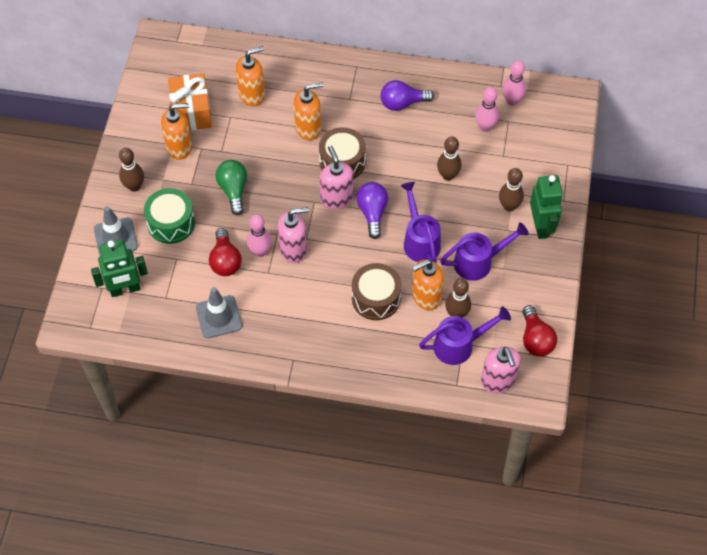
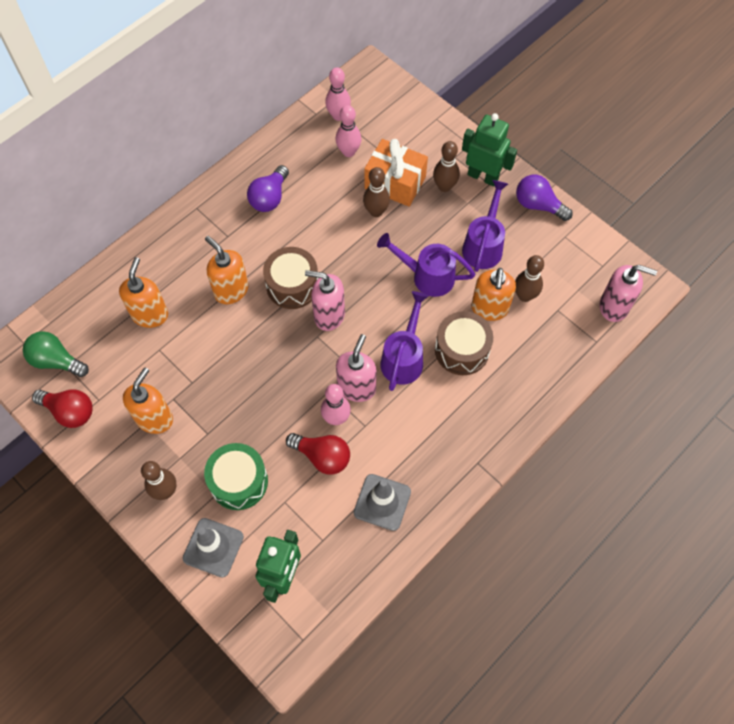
camera: 55 degrees left, 5 degrees up
(191, 112) = (122, 381): orange gift -> orange gift (395, 183)
(233, 190) = (247, 399): green light bulb -> green light bulb (56, 361)
(308, 128) = (231, 290): orange soap dispenser -> orange soap dispenser turned 60 degrees counterclockwise
(372, 213) = (368, 296): purple light bulb -> purple light bulb (538, 205)
(459, 345) = (558, 314): purple watering can -> purple watering can (404, 358)
(535, 339) = (592, 252): red light bulb -> red light bulb (70, 412)

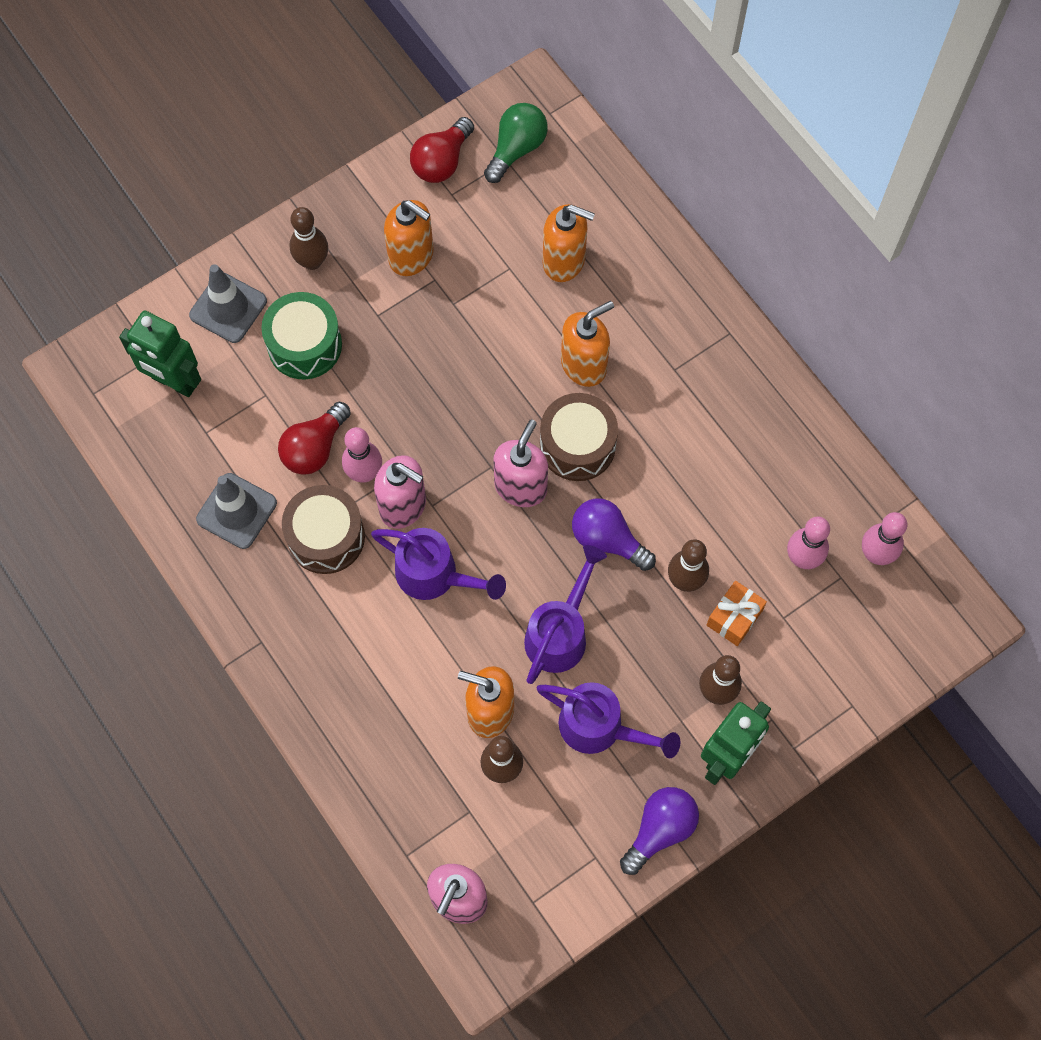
camera: 100 degrees right, 5 degrees up
(269, 197) = (733, 433): purple light bulb -> purple light bulb (607, 540)
(395, 183) = (734, 617): orange gift -> orange gift, size x0.59
(462, 350) = (431, 657): brown drum -> brown drum (326, 537)

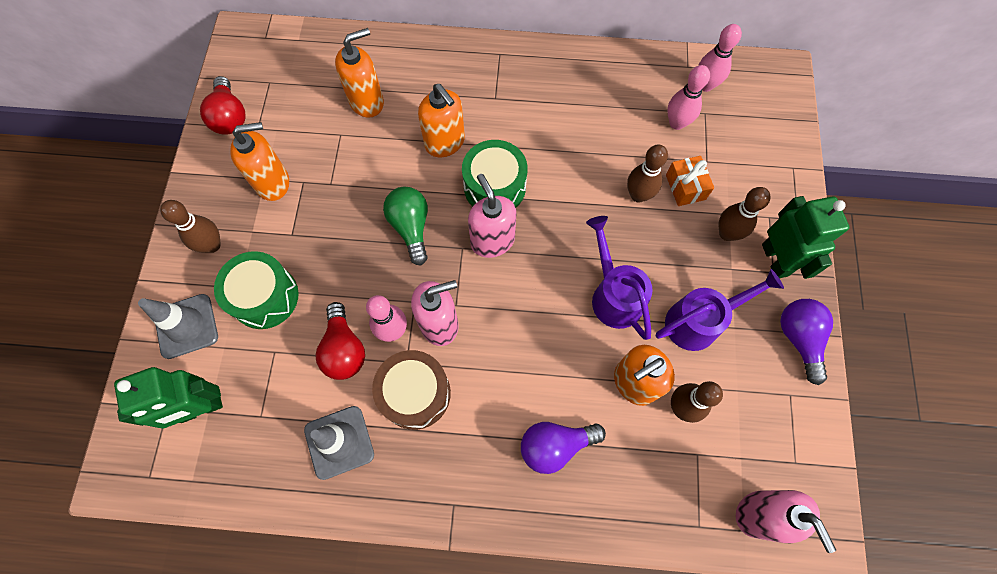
camera: 50 degrees left, 0 degrees up
(435, 575) = (507, 342): purple watering can -> none
(516, 149) = (268, 71): green light bulb -> green light bulb (411, 227)
(577, 445) = (494, 187): brown drum -> green drum
(584, 365) = (445, 143): orange soap dispenser -> orange soap dispenser turned 135 degrees clockwise
(607, 540) = (573, 218): purple light bulb -> purple light bulb (555, 445)

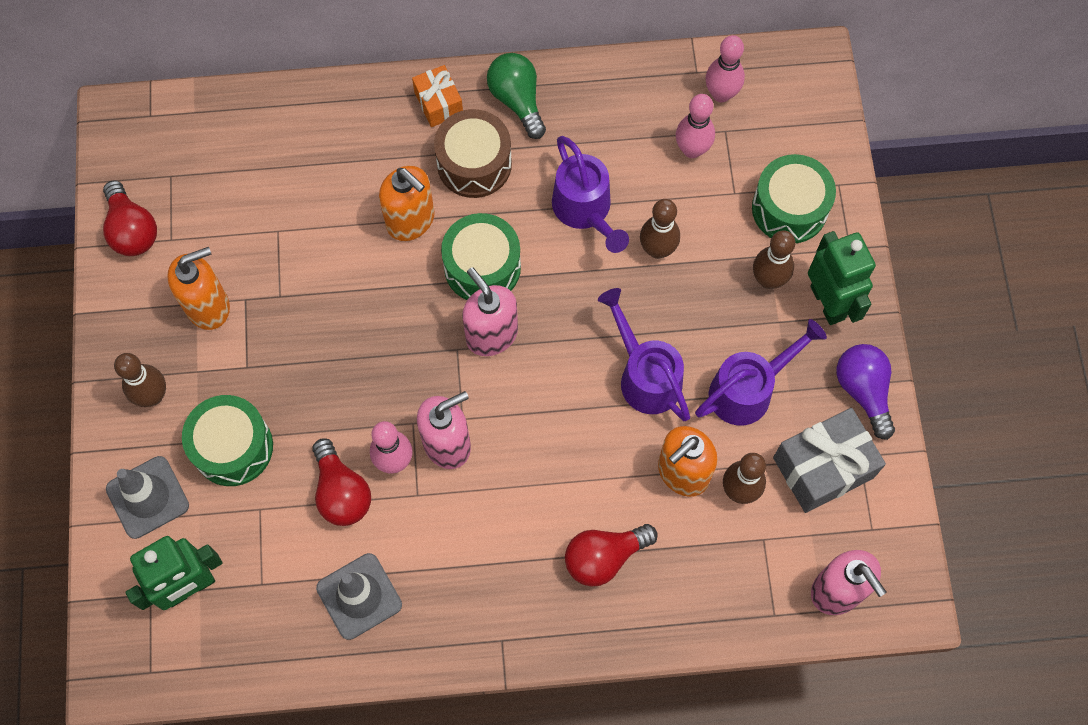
camera: 10 degrees left, 0 degrees up
(367, 102) = (302, 182): orange soap dispenser -> none
(411, 227) = (390, 334): green light bulb -> green light bulb (517, 100)
(415, 393) = (435, 528): brown drum -> brown drum (474, 164)
(555, 445) = (604, 557): purple light bulb -> red light bulb
(584, 156) = (585, 210): none -> purple watering can
(685, 187) = (712, 230): orange gift -> orange gift (438, 103)
(750, 180) = (789, 209): none -> green drum
(757, 399) = (823, 468): none -> grey gift

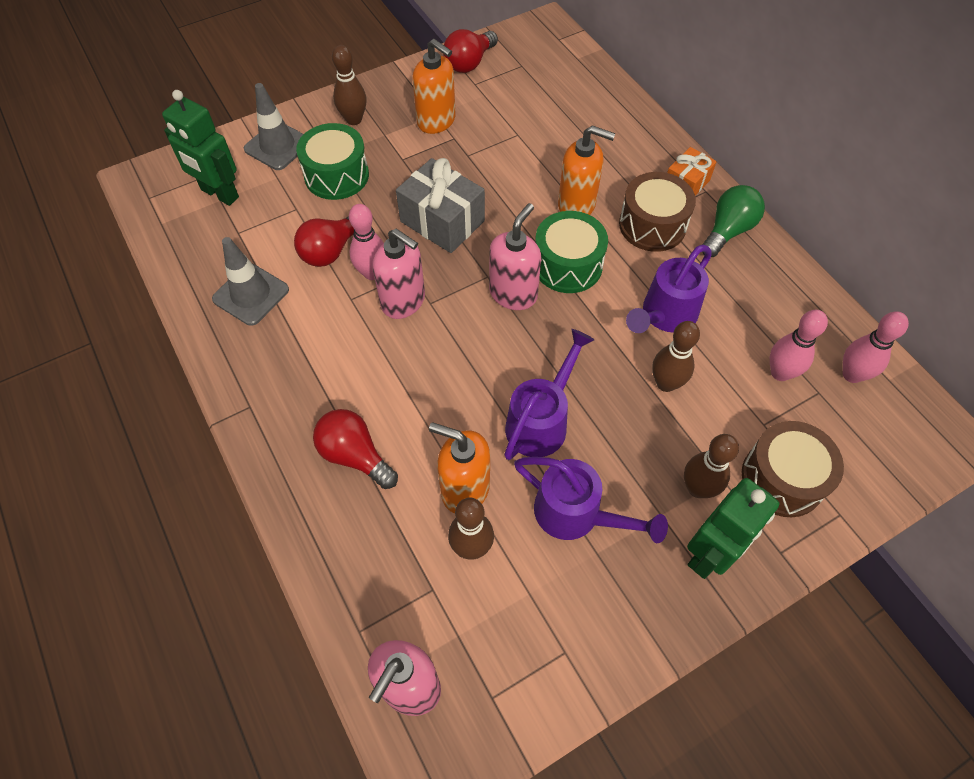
camera: 65 degrees right, 10 degrees down
(411, 220) = (577, 205): orange soap dispenser -> orange soap dispenser turned 90 degrees counterclockwise
(789, 209) = (782, 478): green drum -> brown drum
(823, 468) = (533, 619): grey gift -> grey gift (442, 221)
(863, 391) = (637, 627): purple light bulb -> none

